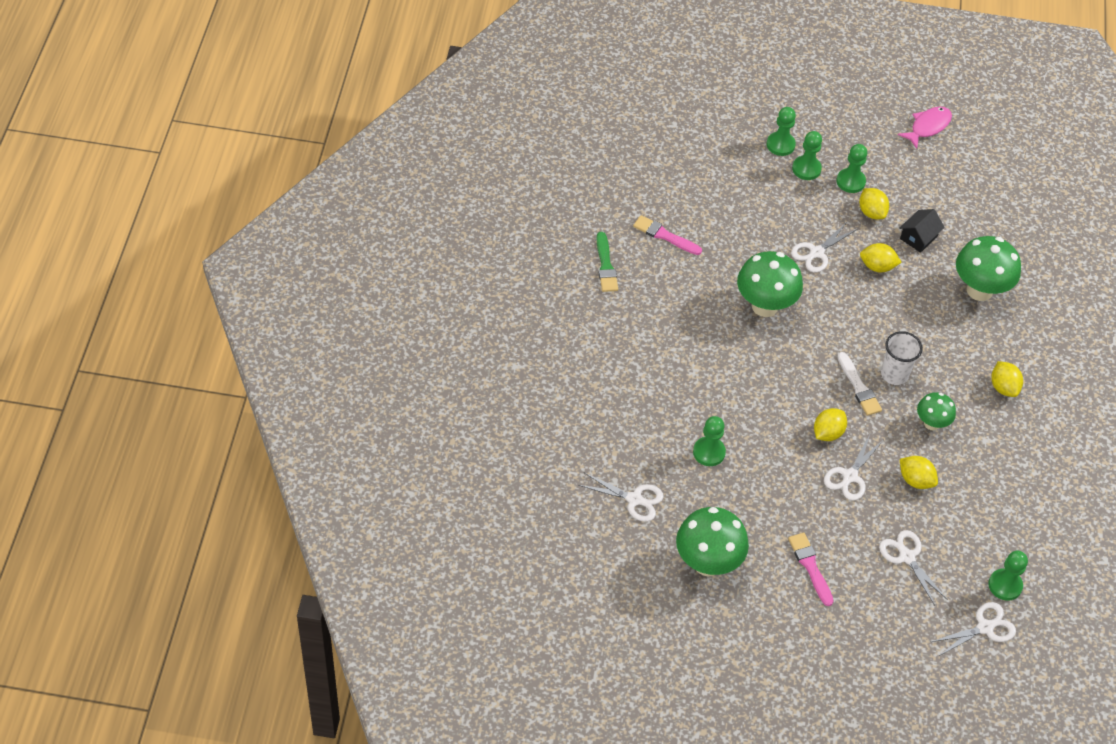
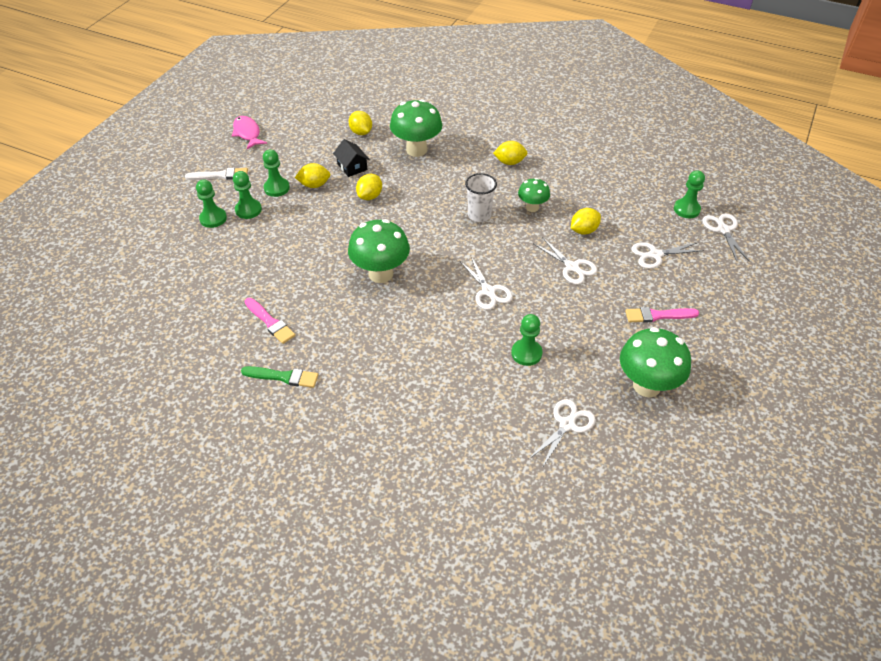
camera: 70 degrees left, 5 degrees down
(664, 235) = (270, 322): pink brush -> pink brush turned 90 degrees counterclockwise
(816, 252) = (339, 227): white scissors -> white scissors (488, 291)
(827, 433) = (526, 269): yellow lemon -> yellow lemon (361, 132)
(859, 387) = (485, 238): white brush -> white brush (220, 175)

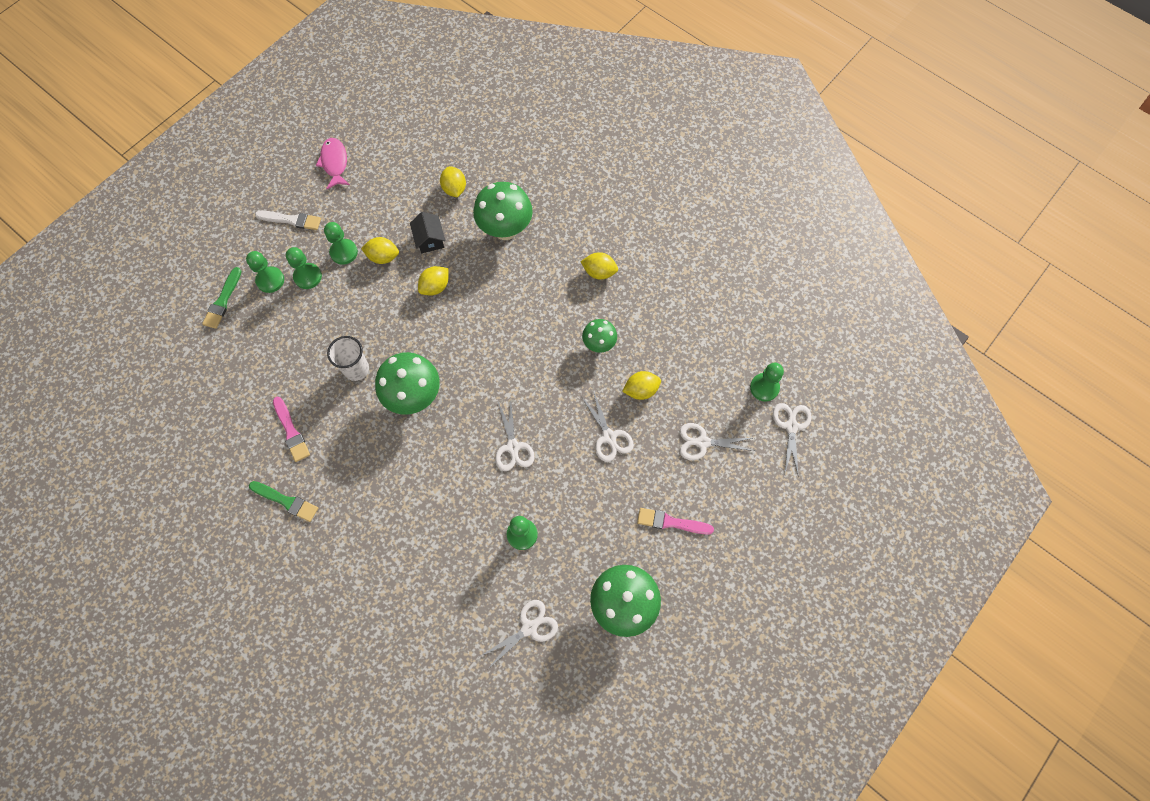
camera: 15 degrees right, 20 degrees up
(171, 240) = (223, 301): none -> green brush
(479, 215) = (539, 341): white cup -> white cup (356, 369)

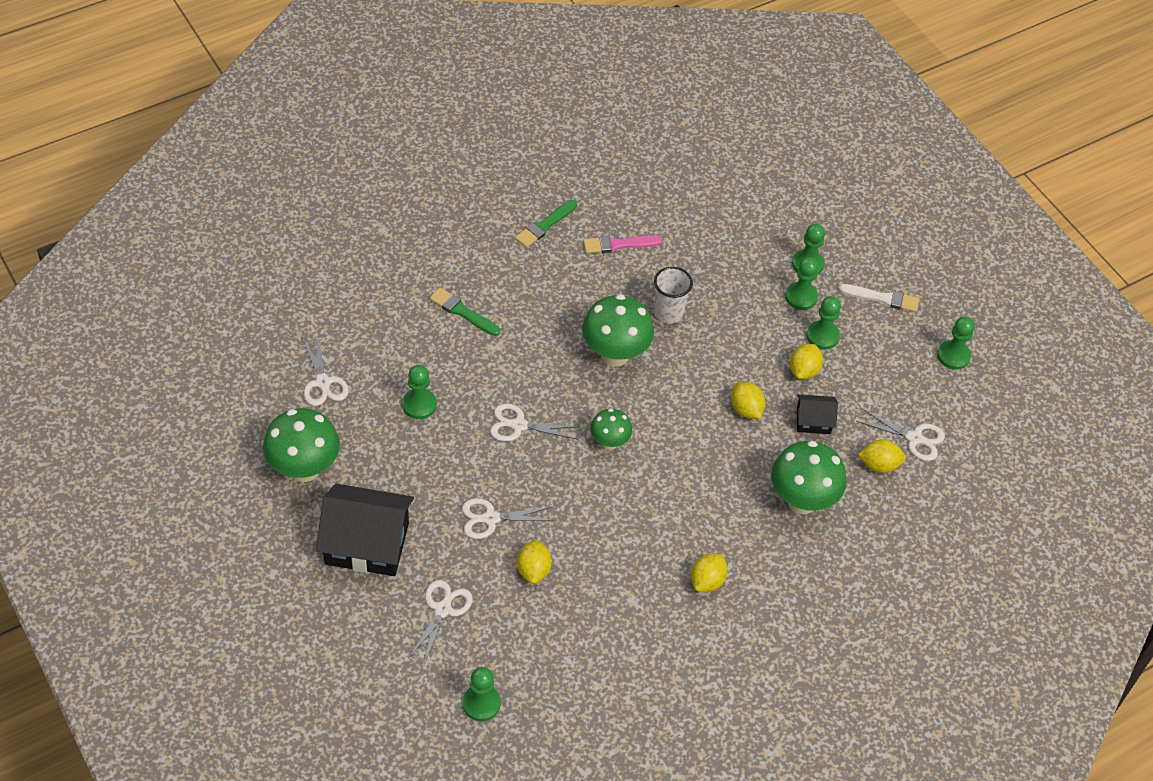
camera: 105 degrees right, 15 degrees down
(223, 301) = (795, 220): green brush -> green brush (462, 312)
(291, 220) = (882, 298): white brush -> white brush turned 105 degrees counterclockwise
(335, 163) = (953, 356): pink fish -> green pawn
(599, 344) = (609, 547): green mushroom -> green mushroom (609, 442)
(671, 522) = (367, 543): pink brush -> black house
(791, 426) = (420, 712): white scissors -> white scissors (914, 438)

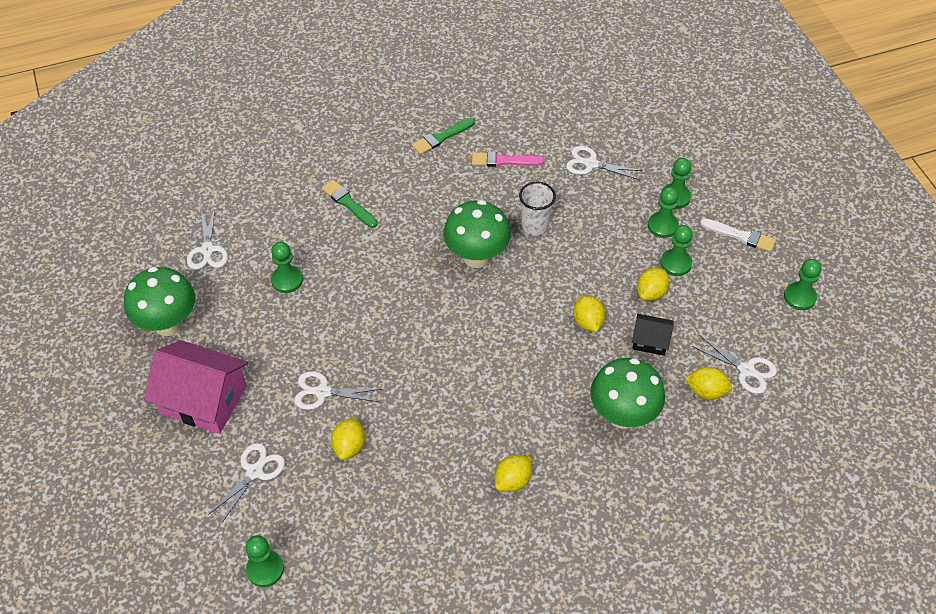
camera: 15 degrees right, 0 degrees up
(367, 543) = (203, 399): black house -> pink house
(519, 425) = (371, 310): white scissors -> white scissors (591, 164)
(609, 442) = (451, 336): green mushroom -> none

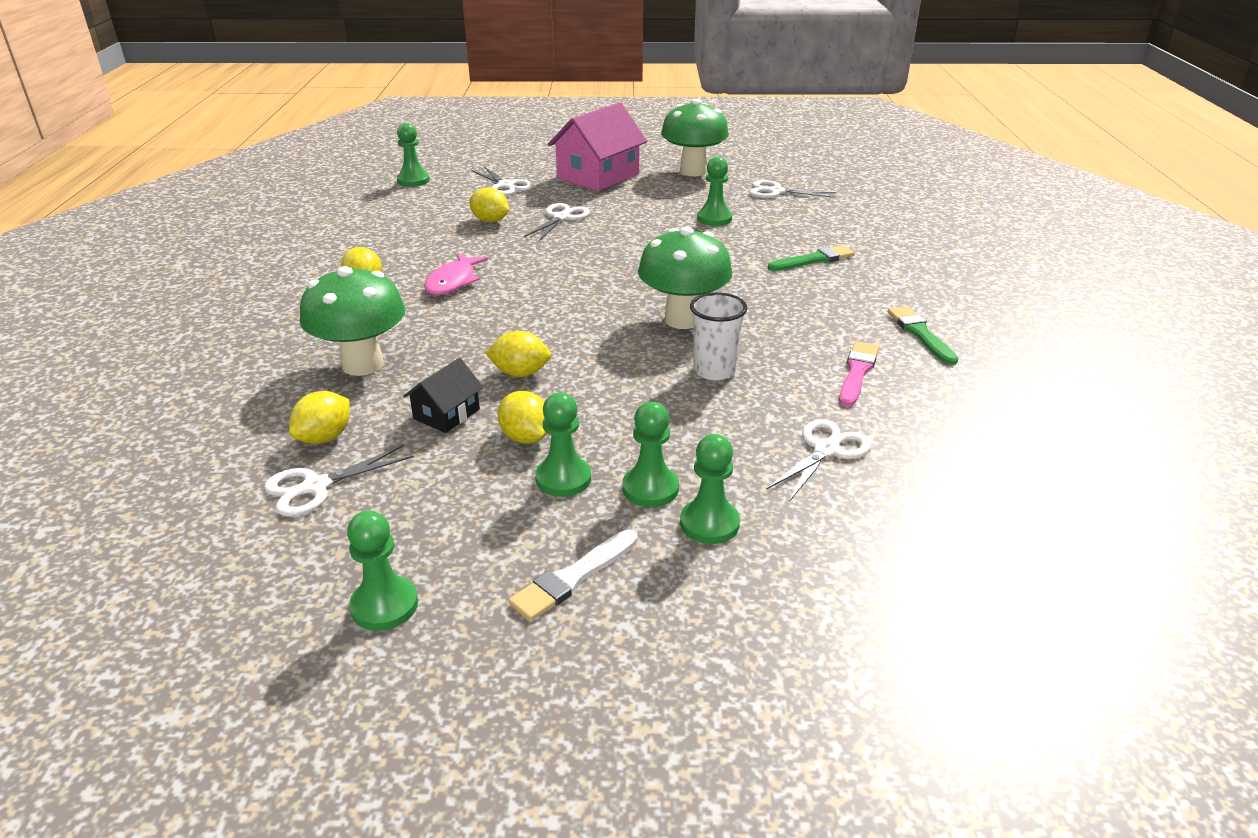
camera: 110 degrees right, 20 degrees down
(480, 419) = (453, 282): none -> pink fish

